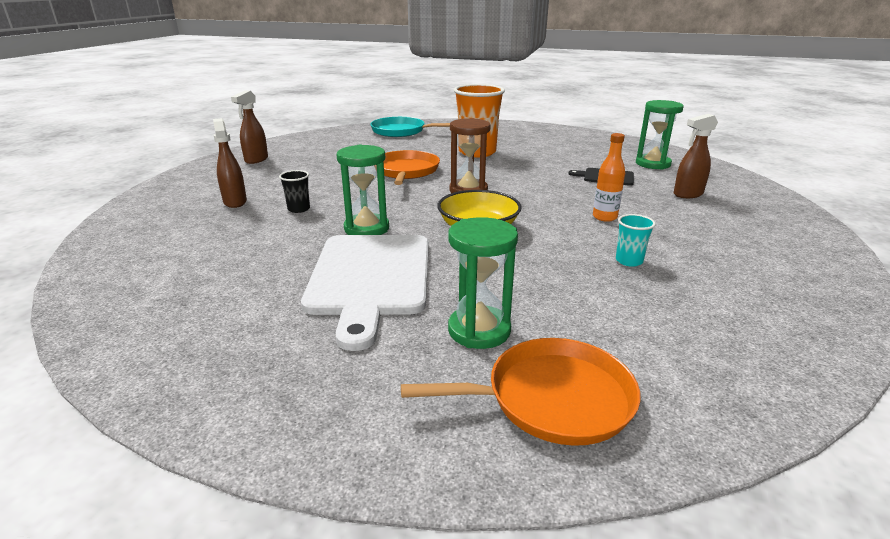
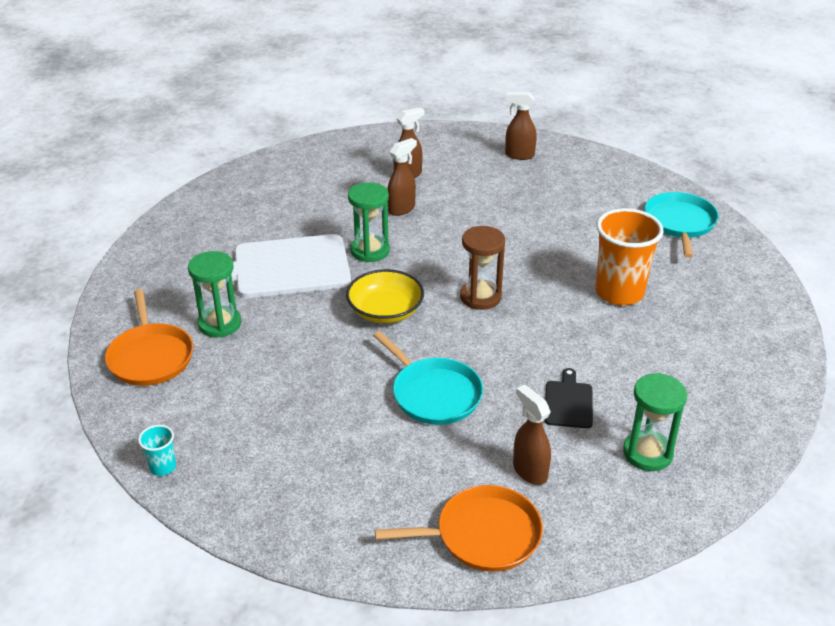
camera: 80 degrees right, 10 degrees up
(299, 209) = (402, 209): black cup -> brown spray bottle
(406, 171) = (524, 249): orange pan -> orange pan (482, 535)
(604, 217) = (433, 393): orange bottle -> turquoise pan
(629, 261) = (334, 403): turquoise cup -> turquoise cup (163, 467)

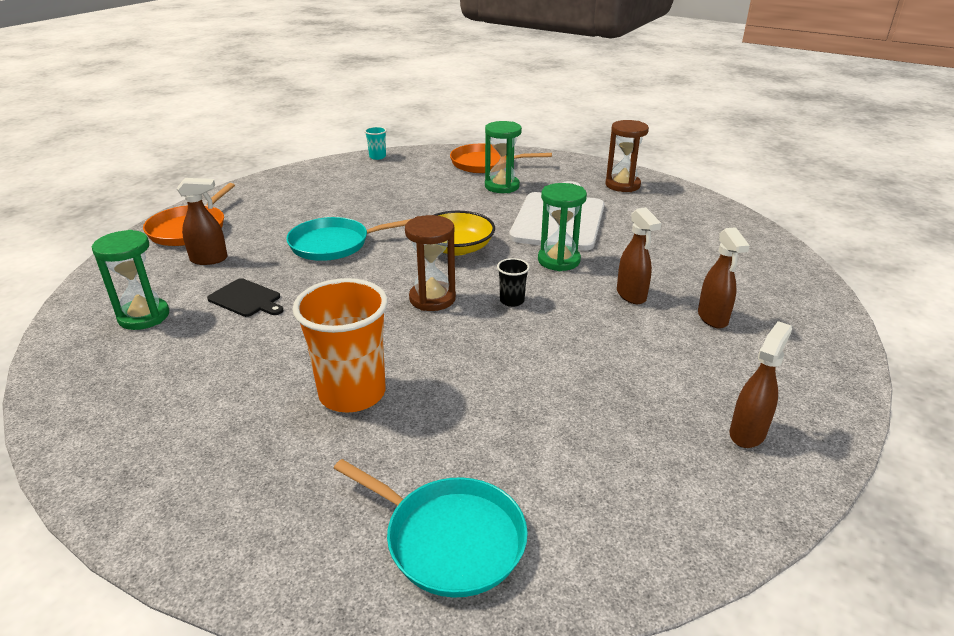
camera: 115 degrees right, 5 degrees down
(177, 246) = (622, 185): none -> brown hourglass
(452, 258) = (512, 301): none -> black cup

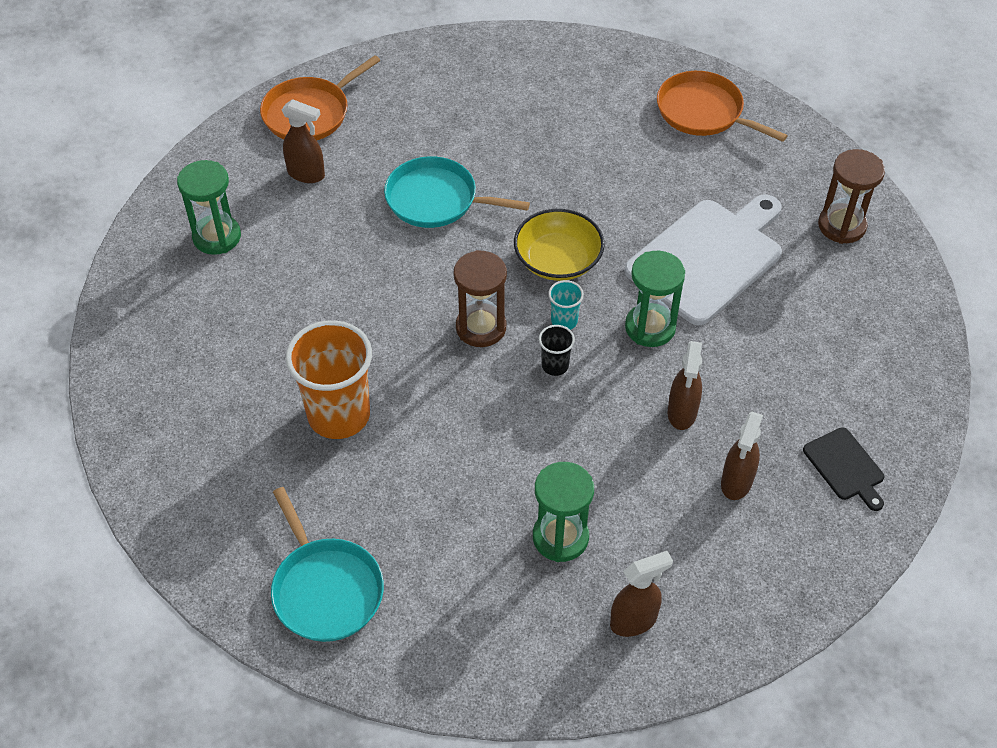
camera: 30 degrees right, 20 degrees up
(246, 299) = (313, 251): black cutting board -> black cutting board (845, 467)
(377, 157) = (581, 46): turquoise cup -> turquoise cup (564, 321)
(502, 186) = (688, 168): green hourglass -> green hourglass (560, 537)

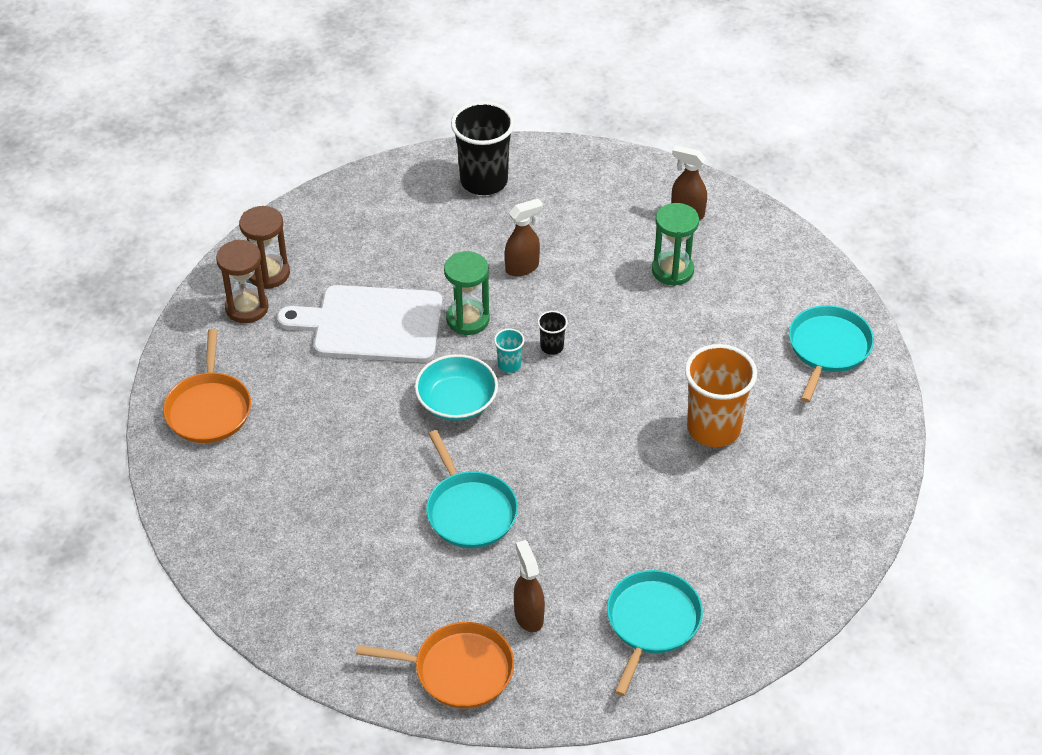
camera: 130 degrees left, 5 degrees down
(217, 237) = (651, 622): green hourglass -> turquoise pan
(481, 327) = (562, 404): brown hourglass -> brown hourglass (247, 308)
(558, 260) = (457, 401): yellow bowl -> turquoise bowl
(736, 482) = (547, 219): brown spray bottle -> none
(845, 467) = (484, 181): black cutting board -> black cup

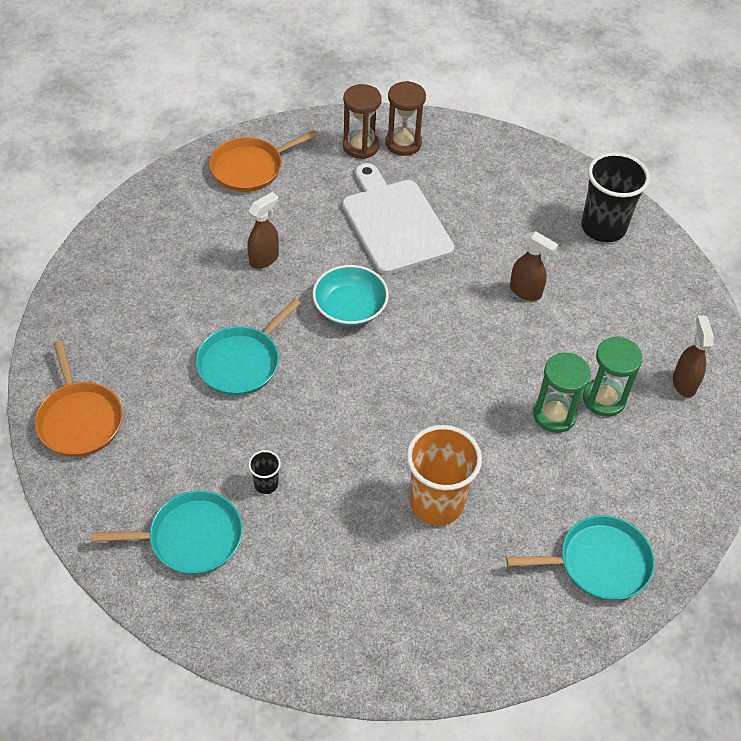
camera: 60 degrees right, 5 degrees up
(468, 319) = (442, 279): green hourglass -> green hourglass (554, 415)
(509, 365) = (411, 326): turquoise cup -> none
(528, 615) = (155, 445): brown spray bottle -> brown spray bottle (264, 259)
(552, 347) = (451, 347): black cup -> black cup (266, 484)

